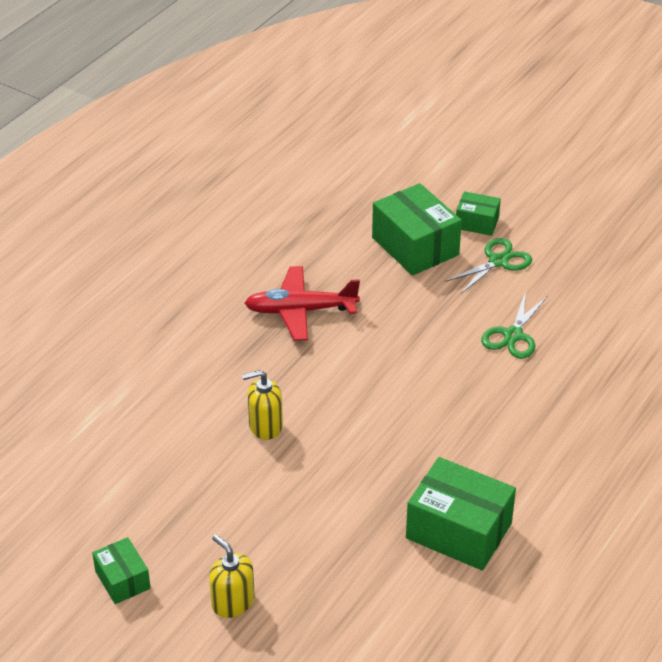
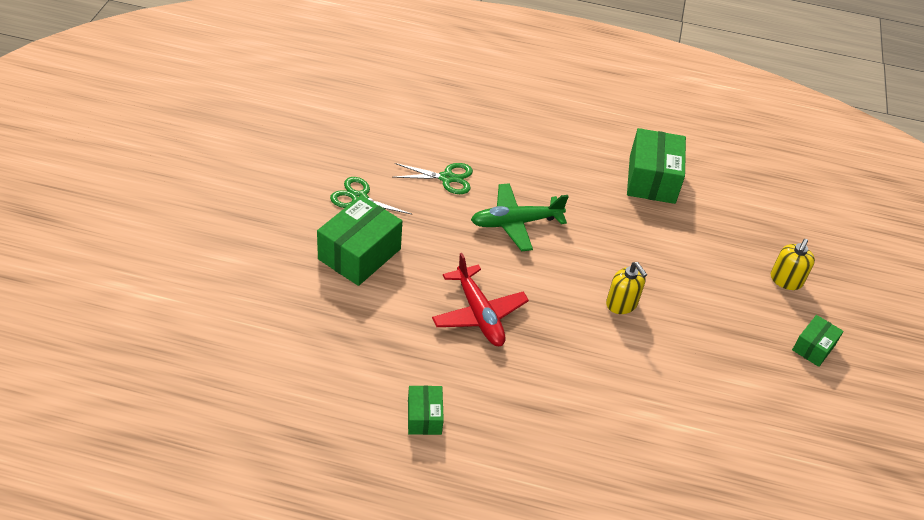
camera: 115 degrees left, 5 degrees up
(421, 373) = (515, 223): none -> green plane
(477, 223) = (311, 219): green box -> green box (424, 417)

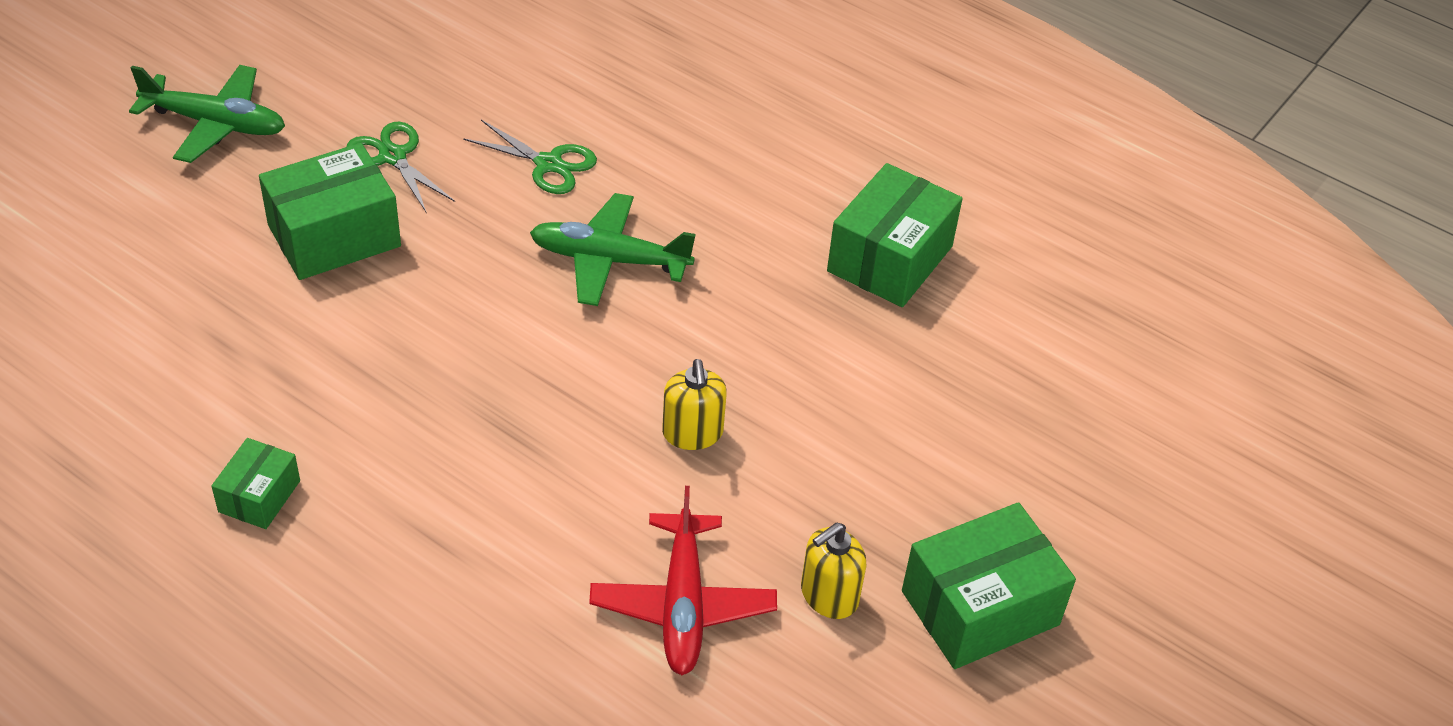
camera: 25 degrees right, 0 degrees up
(244, 208) = (216, 124): none -> green plane
(479, 314) = (450, 377): red plane -> red plane (682, 605)
(786, 280) = (1011, 486): yellow soap dispenser -> yellow soap dispenser (829, 595)
(813, 347) = (980, 608): green box -> green box, size x1.83

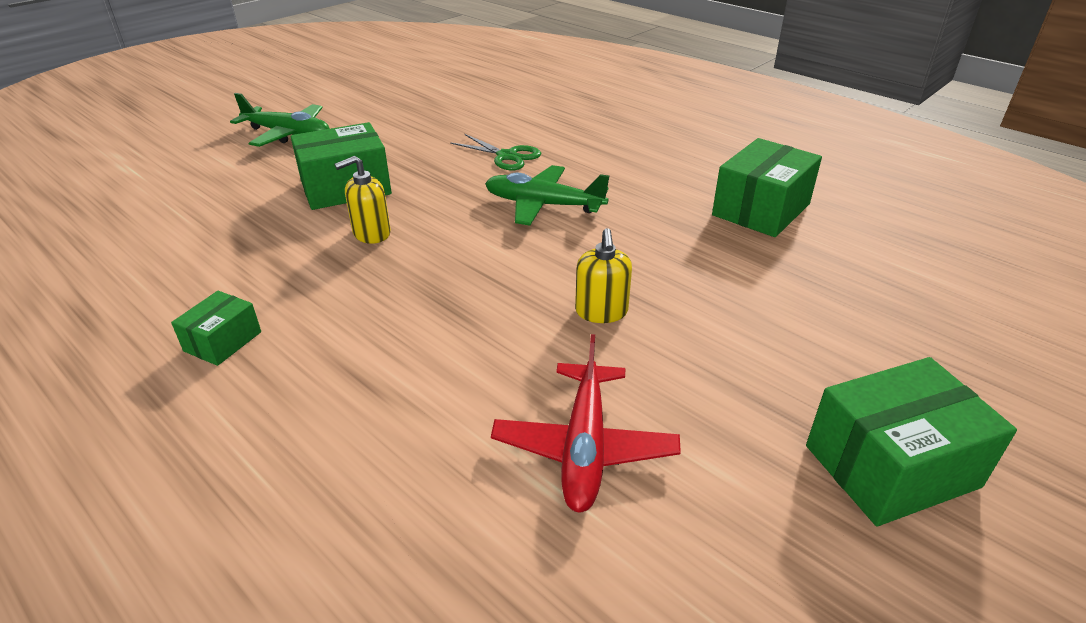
camera: 10 degrees right, 10 degrees down
(392, 156) = (400, 150): green scissors -> none
(829, 595) = (731, 446): yellow soap dispenser -> yellow soap dispenser (371, 233)

